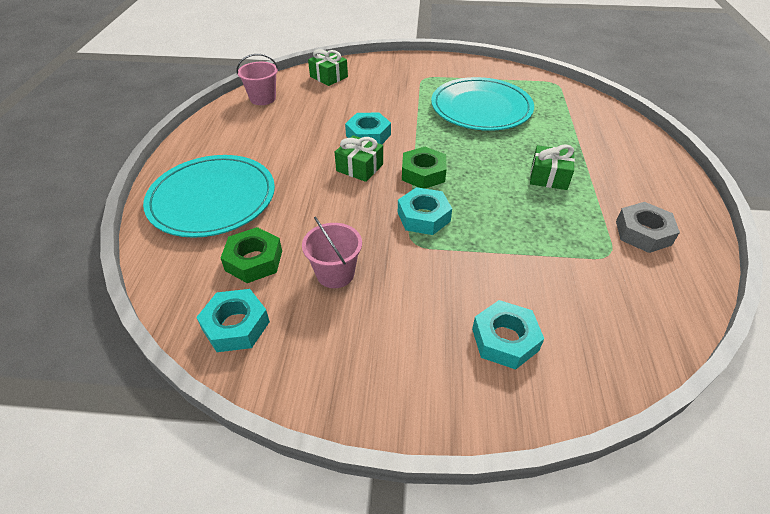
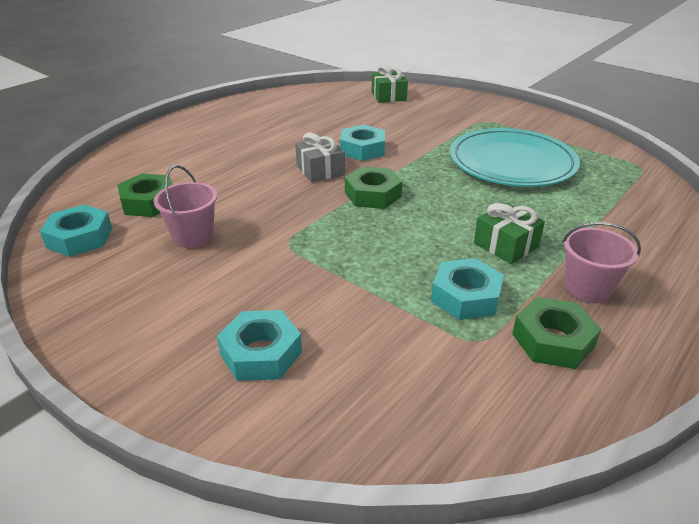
camera: 35 degrees right, 10 degrees down
(212, 199) = (177, 152): turquoise plate -> none
(263, 98) = (309, 97): pink bucket -> pink bucket (587, 288)
(359, 167) = (320, 170): green gift -> grey gift
(423, 217) = (324, 227): turquoise nut -> turquoise nut (466, 296)
(643, 233) = (553, 340): grey nut -> green nut

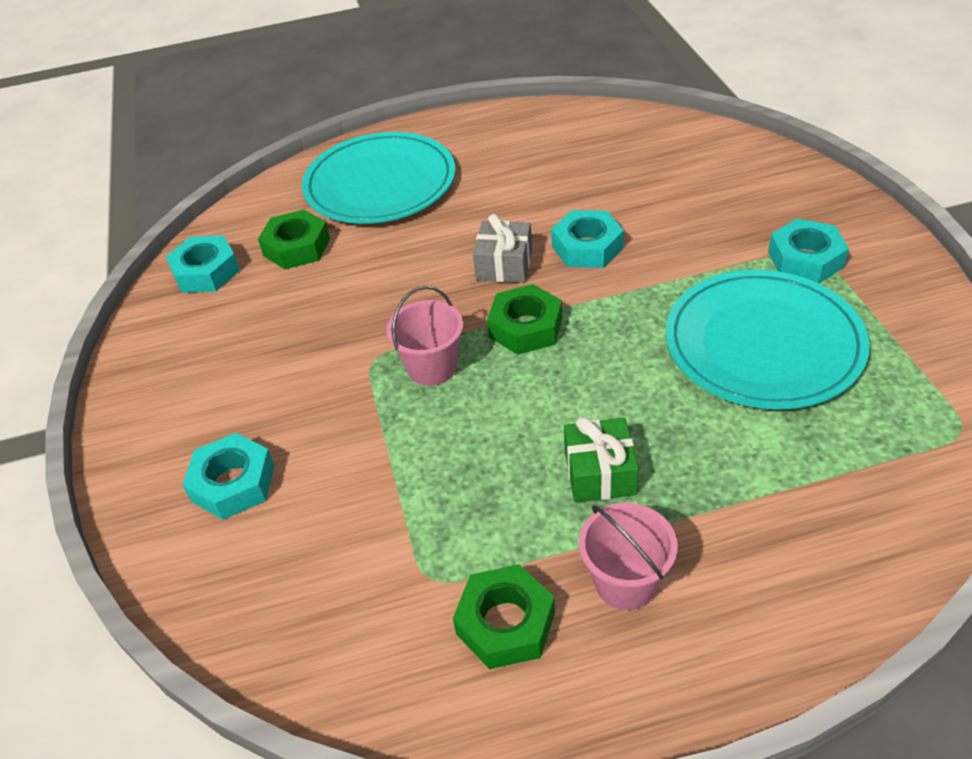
camera: 40 degrees right, 10 degrees up
(178, 154) = (380, 184): none -> turquoise plate
(193, 236) = (297, 312): pink bucket -> pink bucket (432, 367)
(388, 96) = (721, 157): green gift -> none
(466, 296) = (477, 519): turquoise nut -> turquoise nut (805, 259)

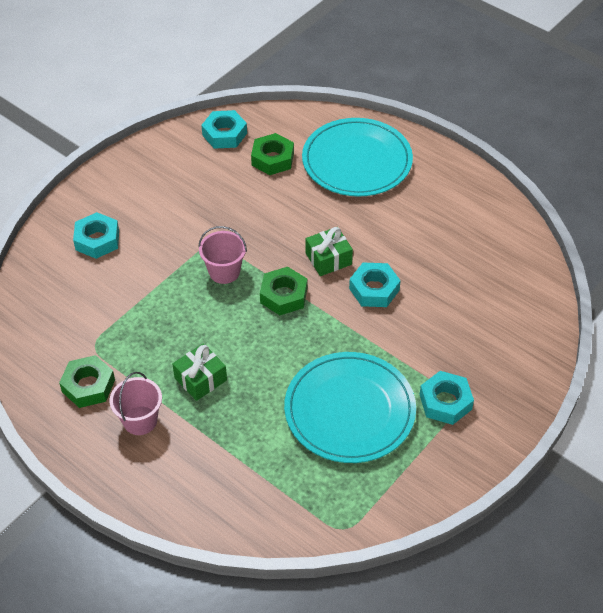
camera: 50 degrees right, 5 degrees up
(504, 265) = (328, 259): grey gift -> green gift

